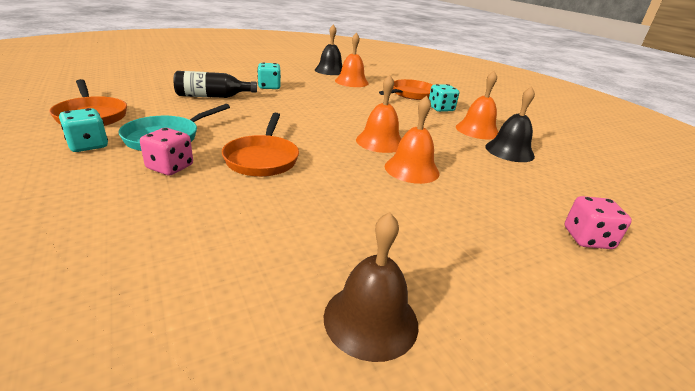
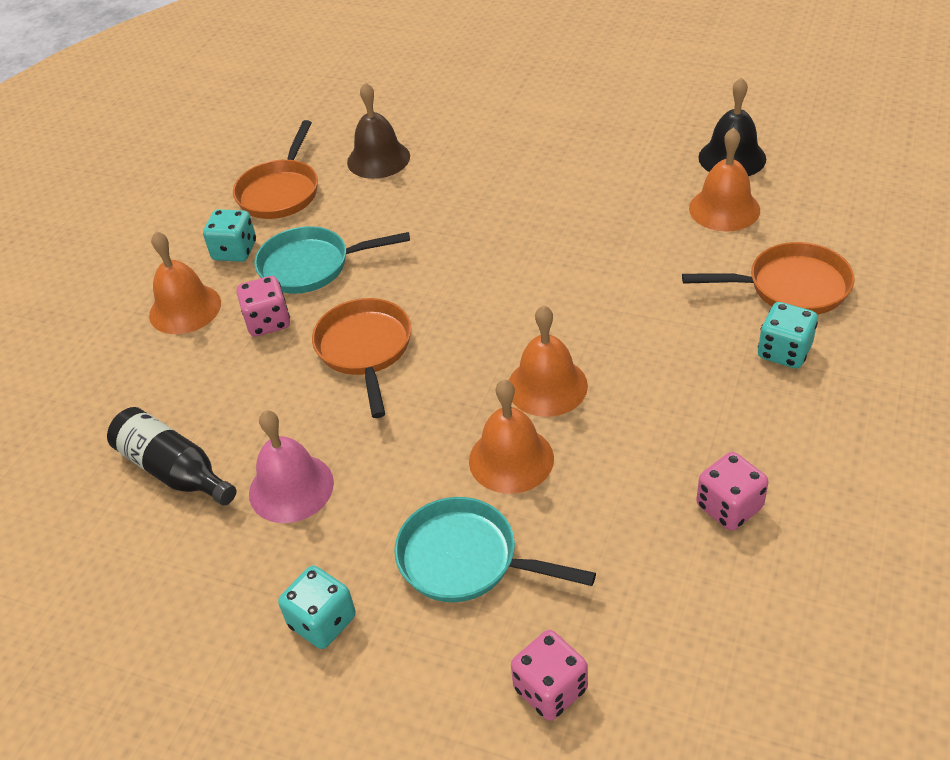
camera: 55 degrees right, 15 degrees up
(212, 96) = (447, 188): black bottle -> black bottle (174, 470)
(262, 158) = (365, 350): orange pan -> orange pan turned 120 degrees clockwise
(269, 87) = (555, 185): turquoise dice -> turquoise dice (322, 621)
(318, 232) = (291, 488): none -> pink bell
(371, 319) = (220, 597): brown bell -> brown bell (378, 159)
(465, 213) = (466, 559): none -> turquoise pan
(477, 130) = (758, 435): orange bell -> orange bell (185, 308)
(509, 151) = (729, 507): black bell -> pink dice

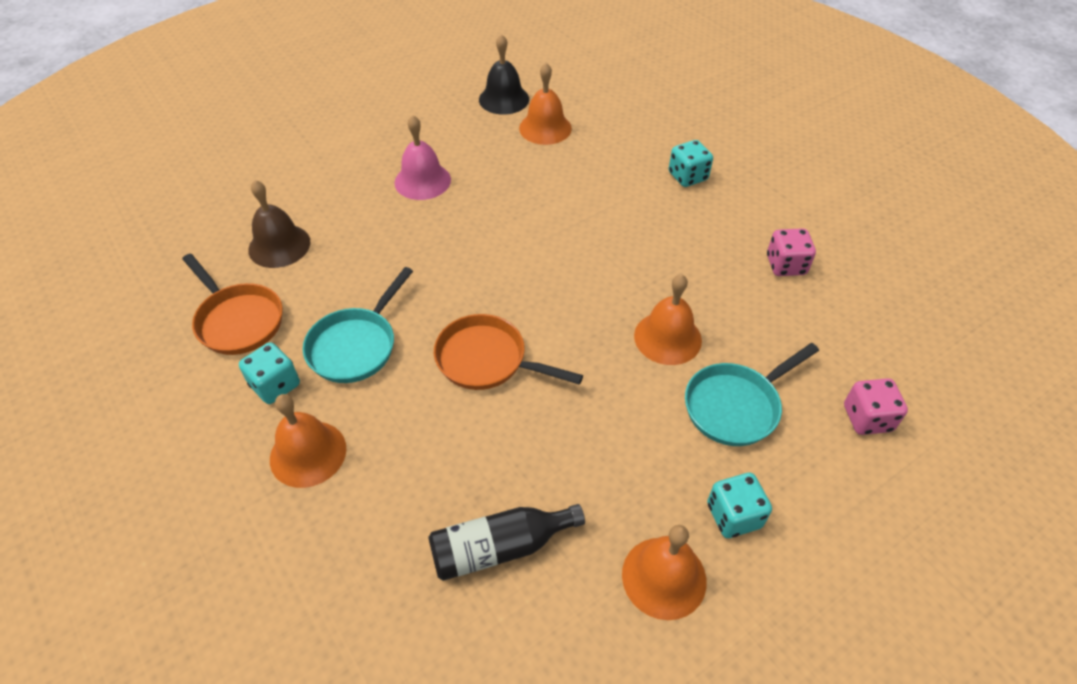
camera: 60 degrees left, 5 degrees up
(268, 322) = (390, 404): pink dice -> none
(291, 488) = (589, 474): pink bell -> pink bell (422, 181)
(547, 386) = (619, 286): orange bell -> orange bell (664, 577)
(790, 287) = (639, 144): orange pan -> none

